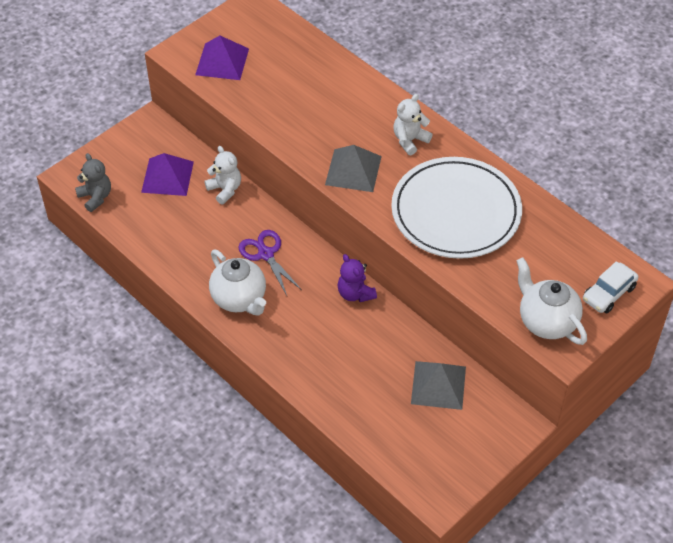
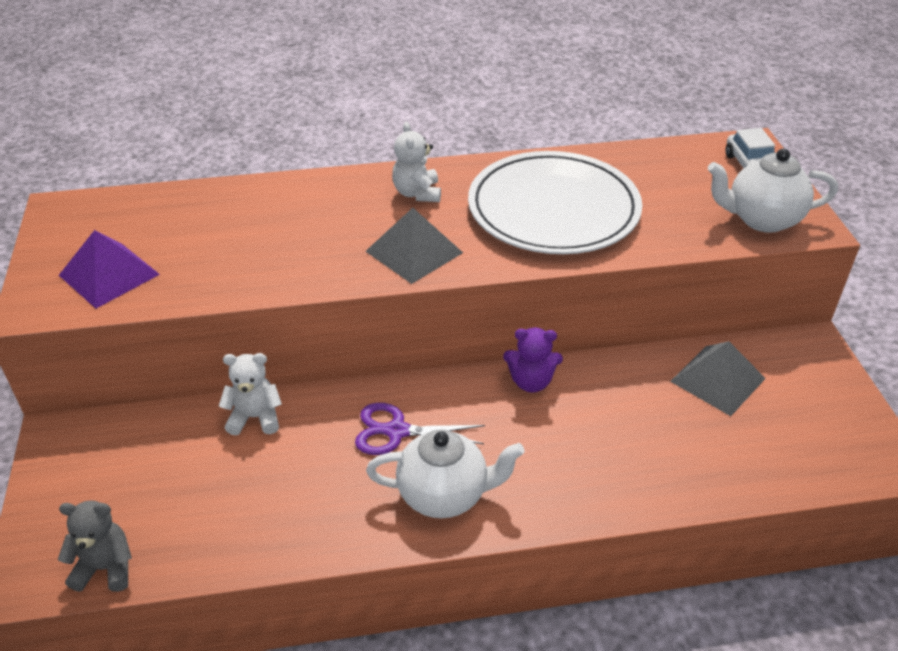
camera: 55 degrees left, 10 degrees down
(167, 176) = (167, 465): purple pyramid -> none

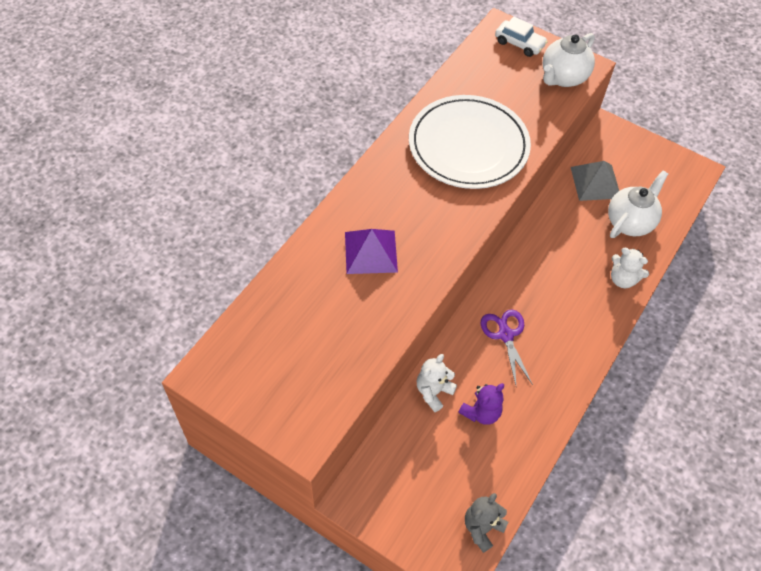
camera: 50 degrees left, 15 degrees up
(109, 274) = (310, 385): purple pyramid -> purple pyramid (370, 252)
(397, 431) = (505, 335): purple scissors -> purple scissors turned 120 degrees clockwise
(414, 252) = (442, 230): grey pyramid -> none
(417, 193) = (389, 190): white teddy bear -> white teddy bear (623, 279)
(444, 495) = (566, 346): white teapot -> white teapot (630, 222)
(531, 382) = (526, 254): purple teddy bear -> purple teddy bear (481, 412)

